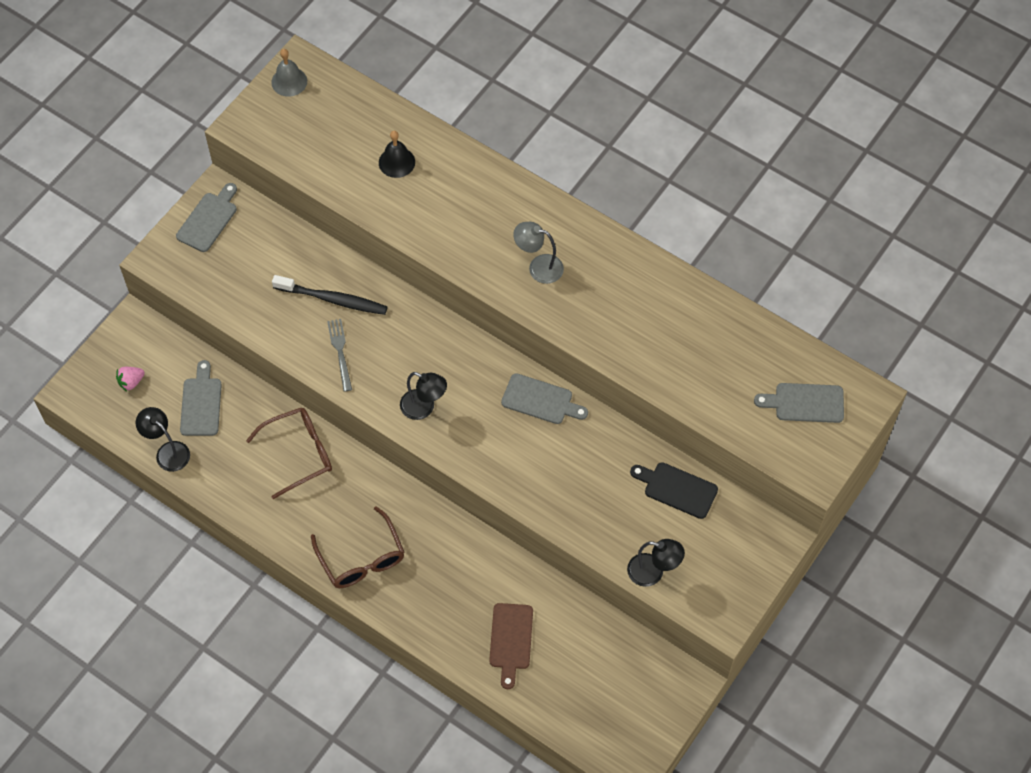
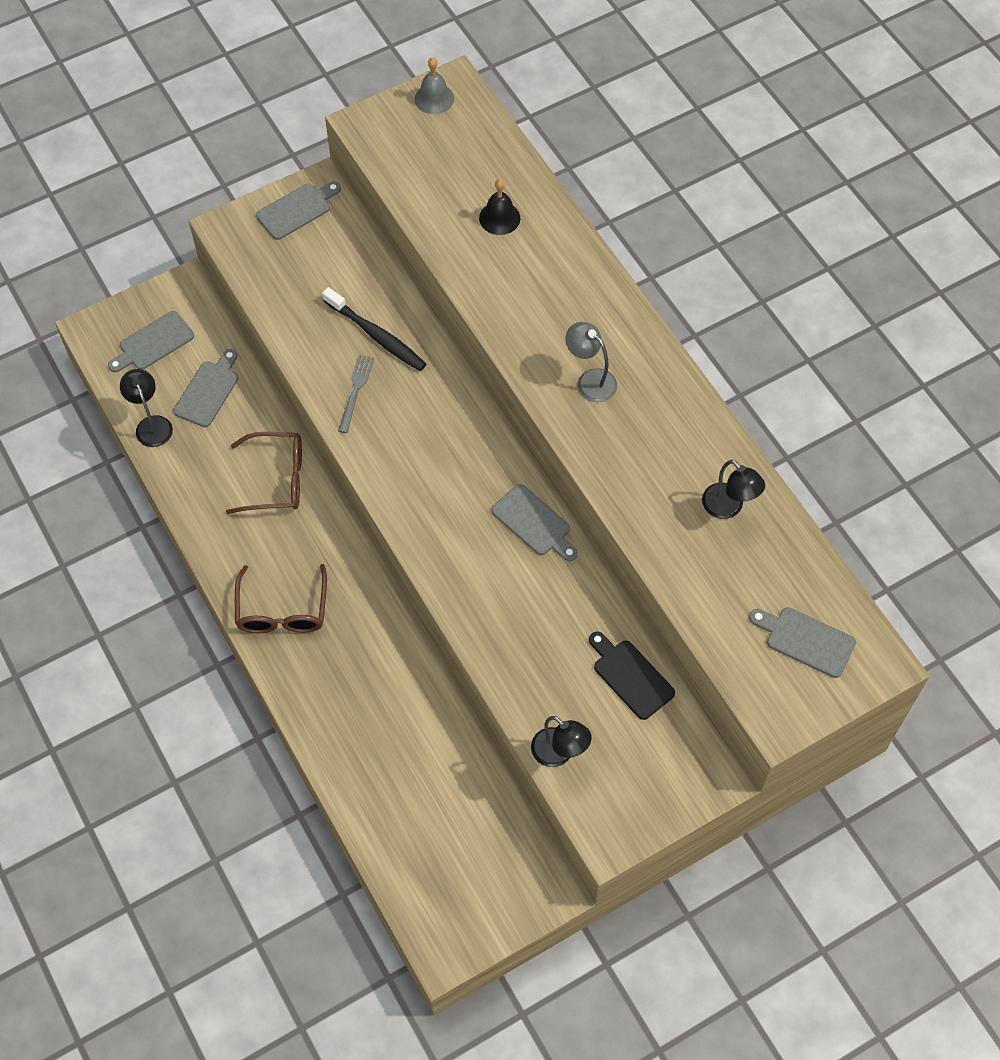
camera: 25 degrees right, 0 degrees up
(131, 382) = (153, 343): pink strawberry -> grey cutting board
(424, 408) = (410, 481): black lamp -> black lamp (728, 508)
(511, 640) = (388, 761): brown cutting board -> none

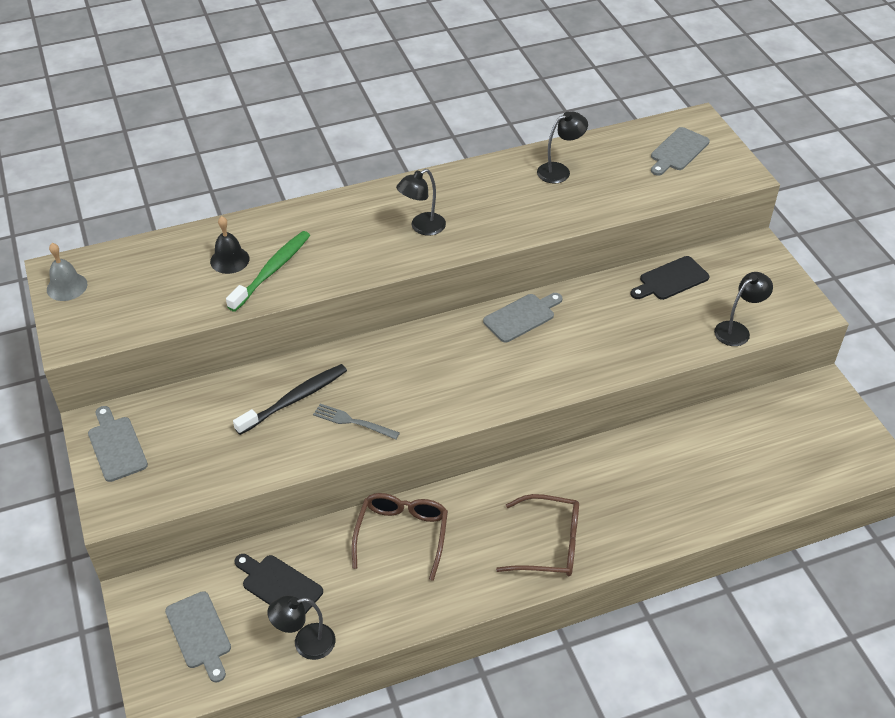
camera: 80 degrees left, 15 degrees down
(208, 391) = (279, 585): grey cutting board -> black cutting board
(491, 257) = (272, 271): none -> green toothbrush
(590, 380) = (422, 227): grey lamp -> black lamp

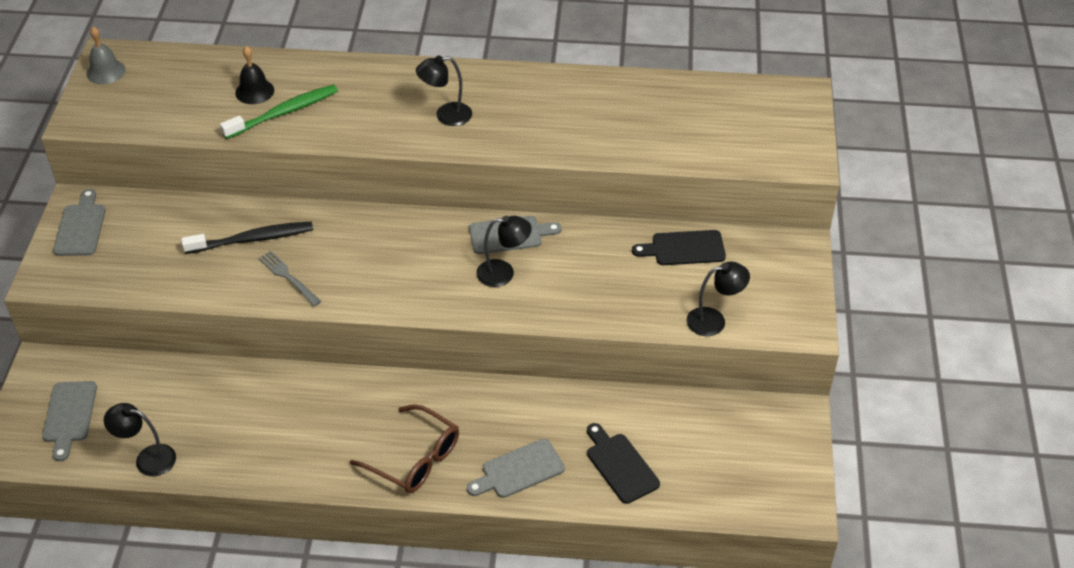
camera: 25 degrees right, 0 degrees up
(279, 585) = (158, 402): black cutting board -> black cutting board (620, 465)
(402, 535) = (290, 399): brown glasses -> none
(559, 171) = (619, 101): black lamp -> black lamp (503, 273)
(678, 151) = (756, 118): grey cutting board -> grey cutting board (519, 470)

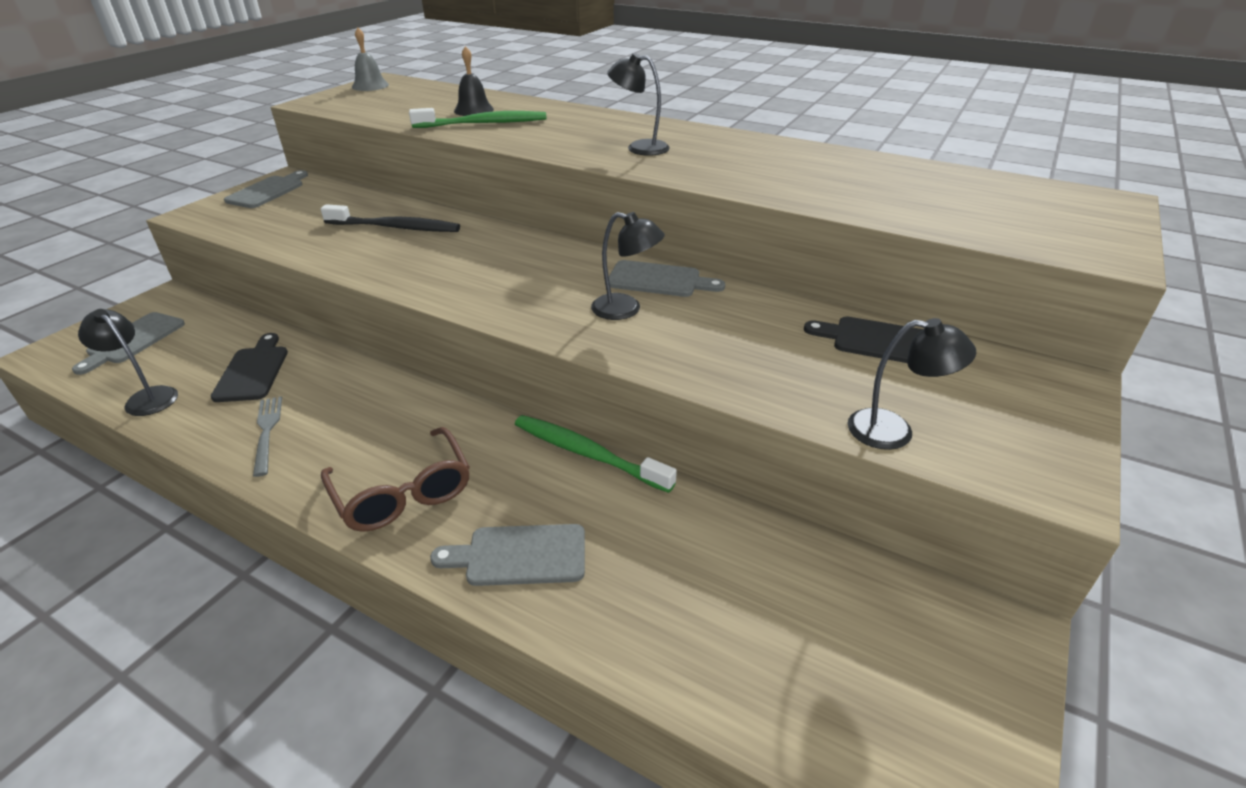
camera: 25 degrees right, 10 degrees down
(287, 277) = (395, 259): grey fork -> grey fork (267, 431)
(516, 388) = (587, 454): none -> green toothbrush
(620, 465) = (668, 603): black cutting board -> black cutting board (253, 371)

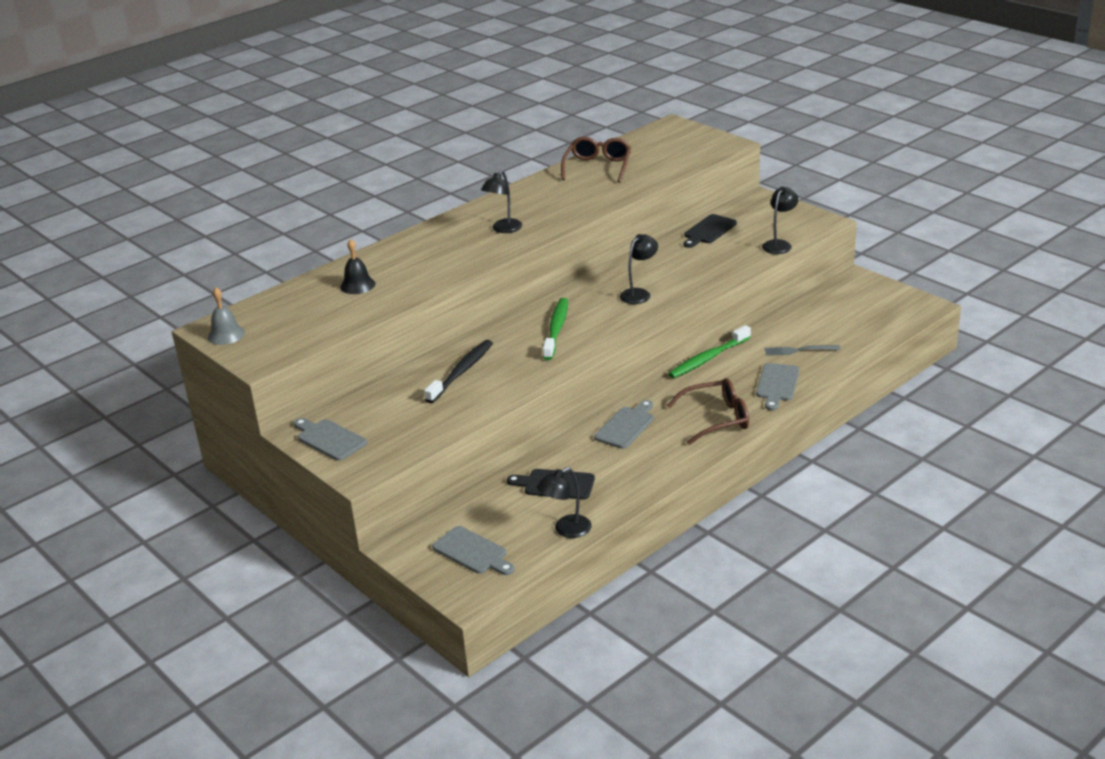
camera: 70 degrees left, 5 degrees down
(267, 431) = (634, 471): grey fork -> grey fork (798, 350)
(483, 123) = (399, 282): green toothbrush -> green toothbrush (556, 329)
(659, 280) = (609, 279): grey cutting board -> grey cutting board (626, 426)
(879, 172) = (598, 167): none -> brown glasses

